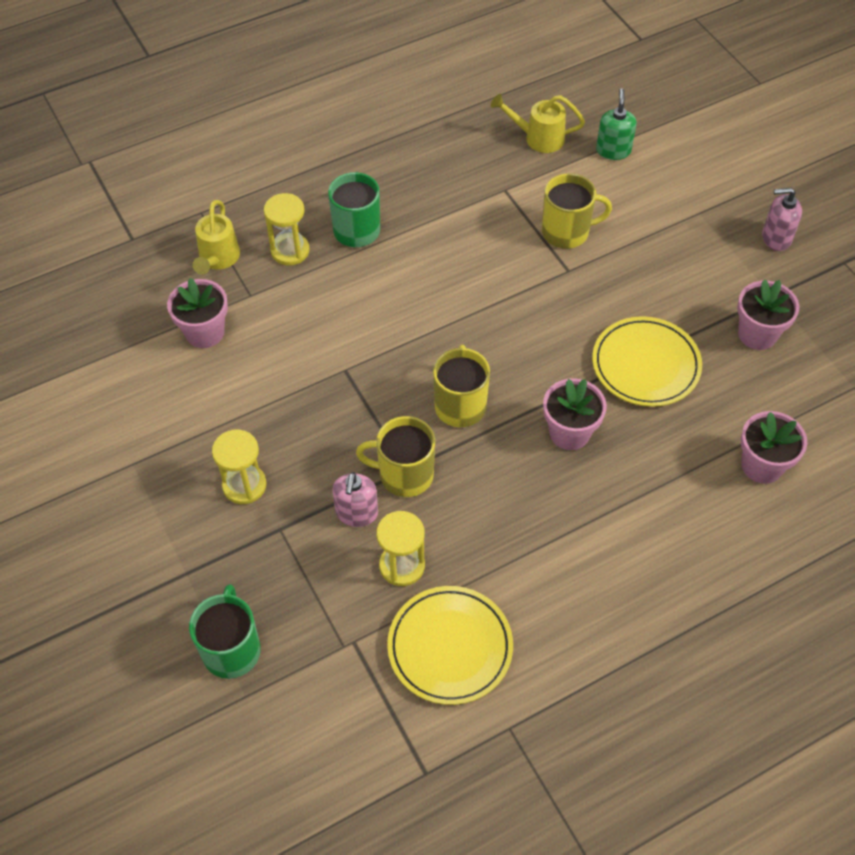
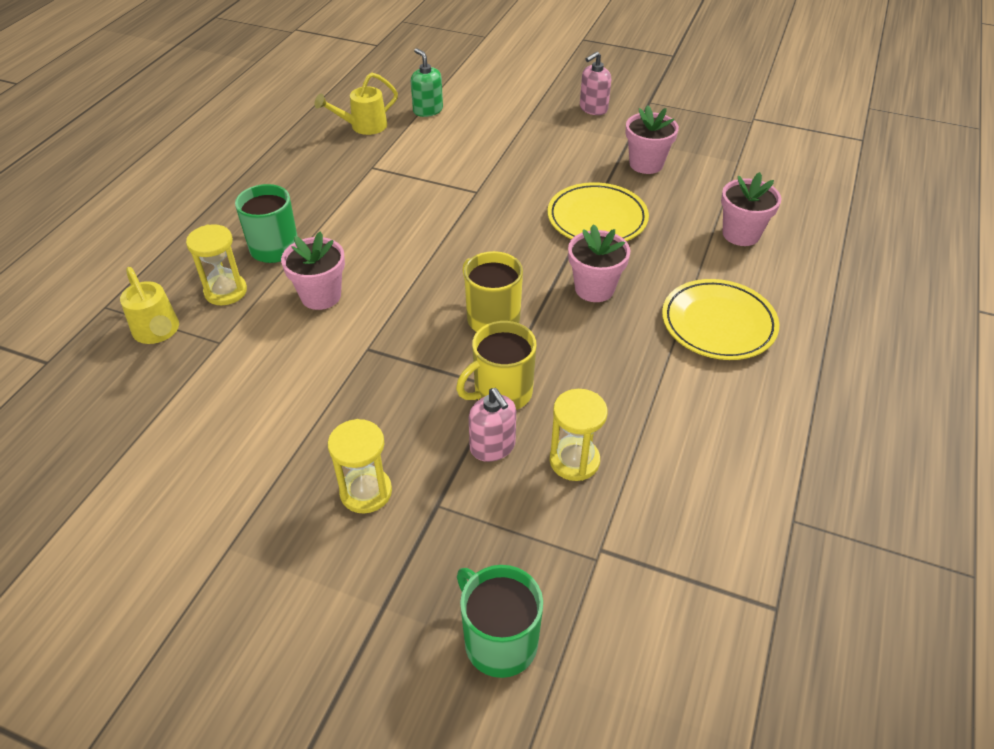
camera: 40 degrees left, 10 degrees down
(205, 332) = (200, 394): pink flower pot -> pink flower pot (321, 296)
(450, 647) = (681, 494): yellow plate -> yellow plate (718, 324)
(567, 232) = (448, 170): yellow mug -> none

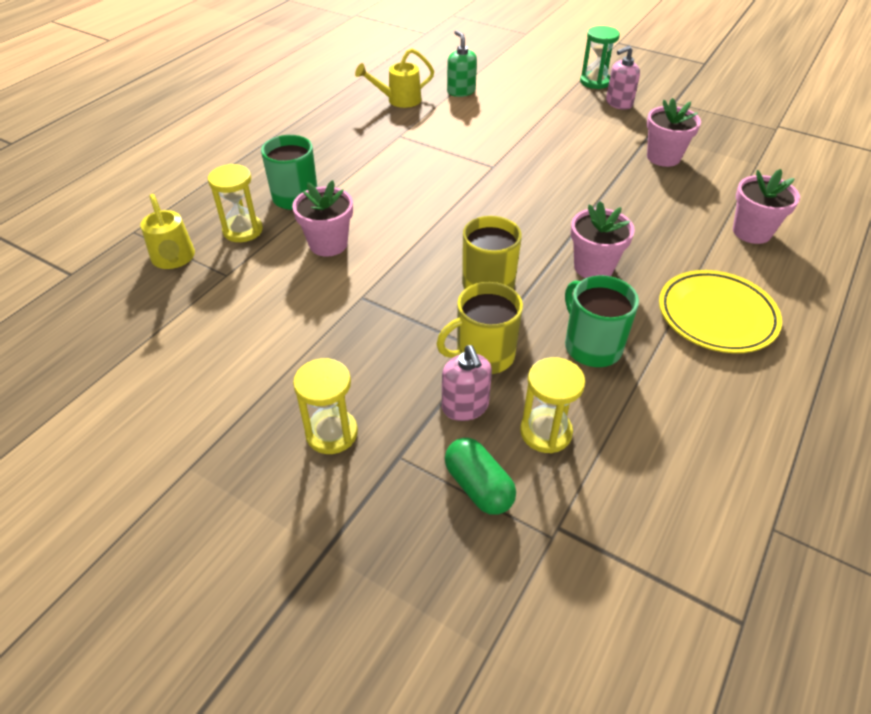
camera: 10 degrees right, 0 degrees up
(499, 641) = (435, 607): green mug -> green mug (591, 346)
(519, 522) = (478, 486): none -> green capsule
(565, 86) = (595, 82): none -> green hourglass
(597, 219) = (606, 202): yellow plate -> none

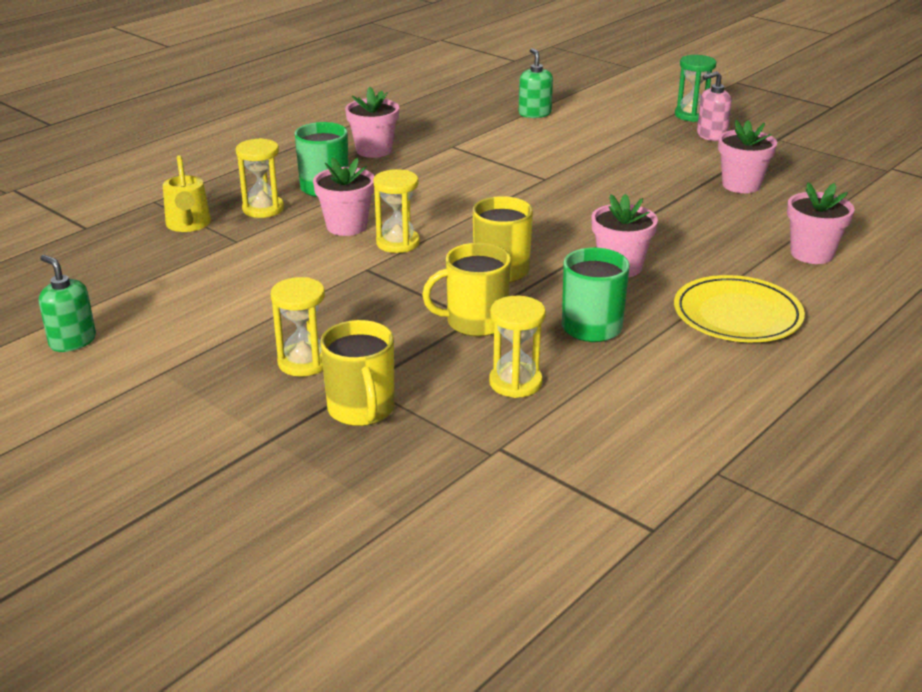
camera: 10 degrees right, 15 degrees down
(84, 436) = (72, 341): none -> green soap dispenser
(329, 147) = (374, 150): none -> pink flower pot
(382, 260) = (398, 243): none -> yellow hourglass
(399, 100) = (463, 116): yellow watering can -> none
(407, 493) = (361, 410): none -> yellow mug
(465, 407) = (441, 357): pink soap dispenser -> none
(478, 486) = (432, 413): green capsule -> none

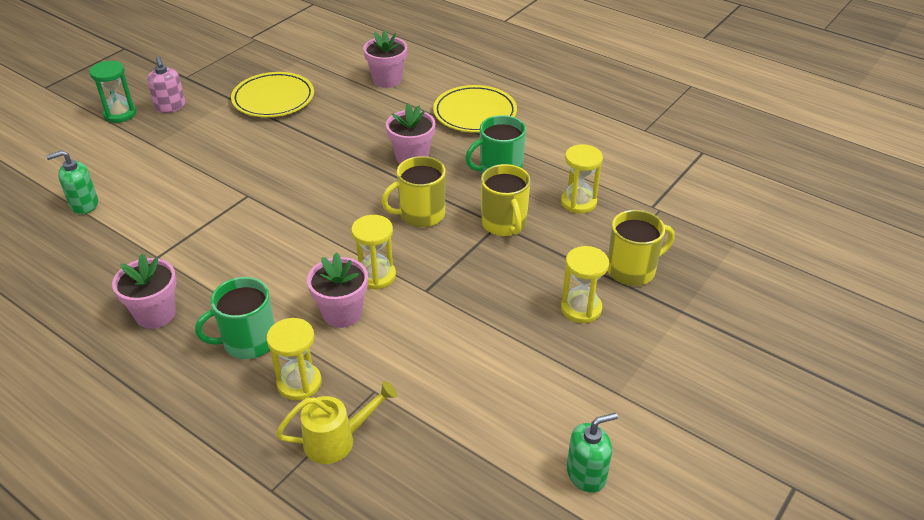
camera: 95 degrees left, 10 degrees up
(72, 341) = (586, 474): green soap dispenser -> green soap dispenser turned 150 degrees counterclockwise
(741, 185) = (273, 99): pink flower pot -> yellow plate

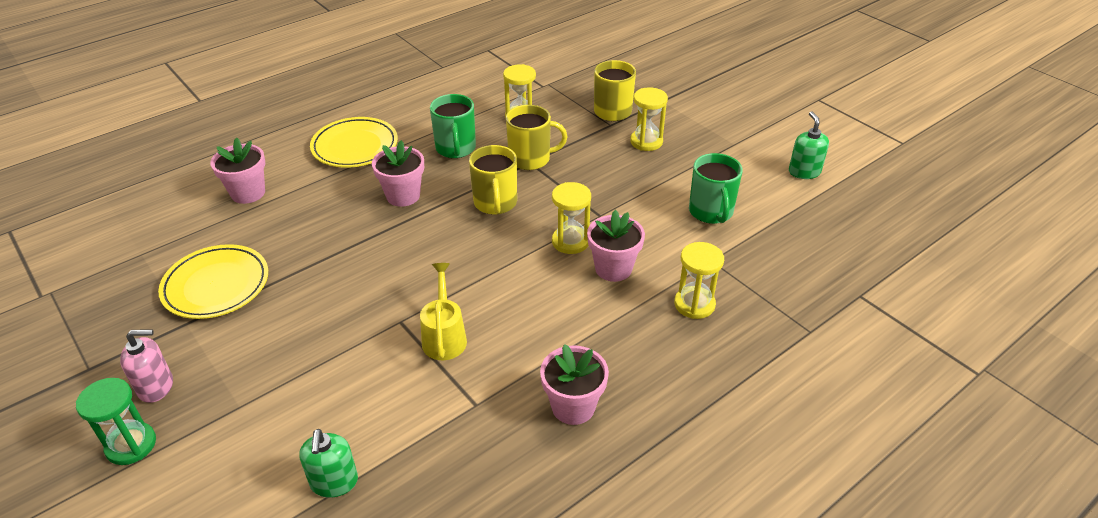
camera: 75 degrees left, 0 degrees up
(248, 342) = (634, 335): green mug -> green mug (711, 212)
(336, 440) = (762, 288): yellow watering can -> yellow watering can (444, 337)

